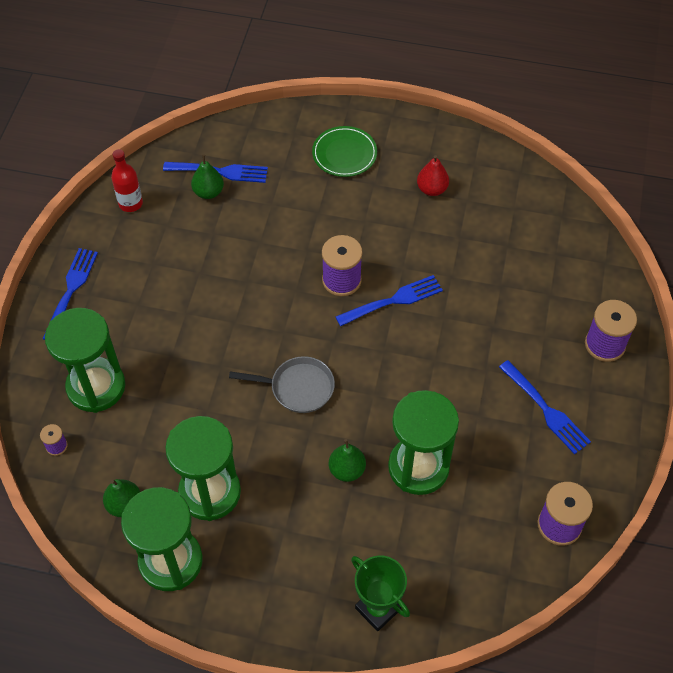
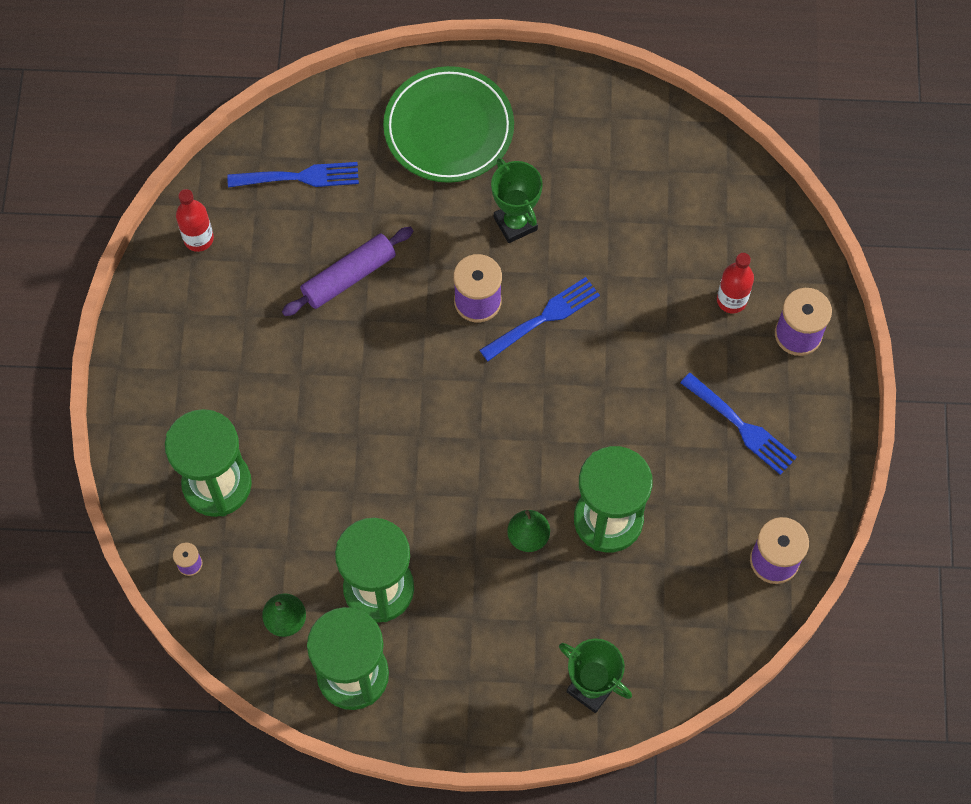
camera: 10 degrees left, 10 degrees up
(71, 290) = (155, 366): blue fork -> none
(208, 192) = (291, 208): green pear -> none
(242, 247) = (349, 276): none -> purple rolling pin
(298, 388) = (453, 446): grey pan -> none
(344, 154) = (448, 128): green plate -> green plate, size x1.60
(383, 228) = (515, 223): none -> green trophy
(432, 189) = (564, 161): red pear -> none
(552, 310) = (731, 300): none -> red bottle

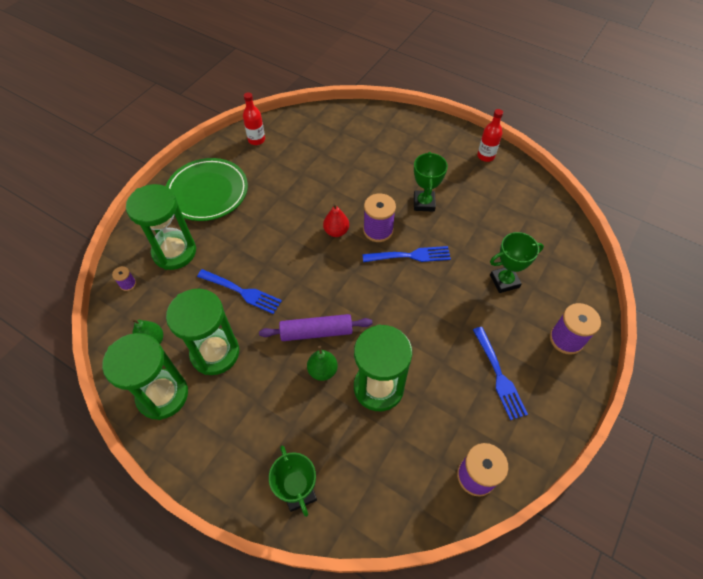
camera: 30 degrees right, 10 degrees down
(299, 177) = (325, 135): blue fork -> blue fork (242, 292)
(349, 276) = (317, 188): purple rolling pin -> purple rolling pin (316, 332)
(421, 333) = (336, 231): none -> red pear
(448, 128) = (416, 146): green plate -> green plate (207, 192)
(685, 291) = (504, 281): none -> green trophy
(731, 300) = (531, 299): red bottle -> red bottle (485, 156)

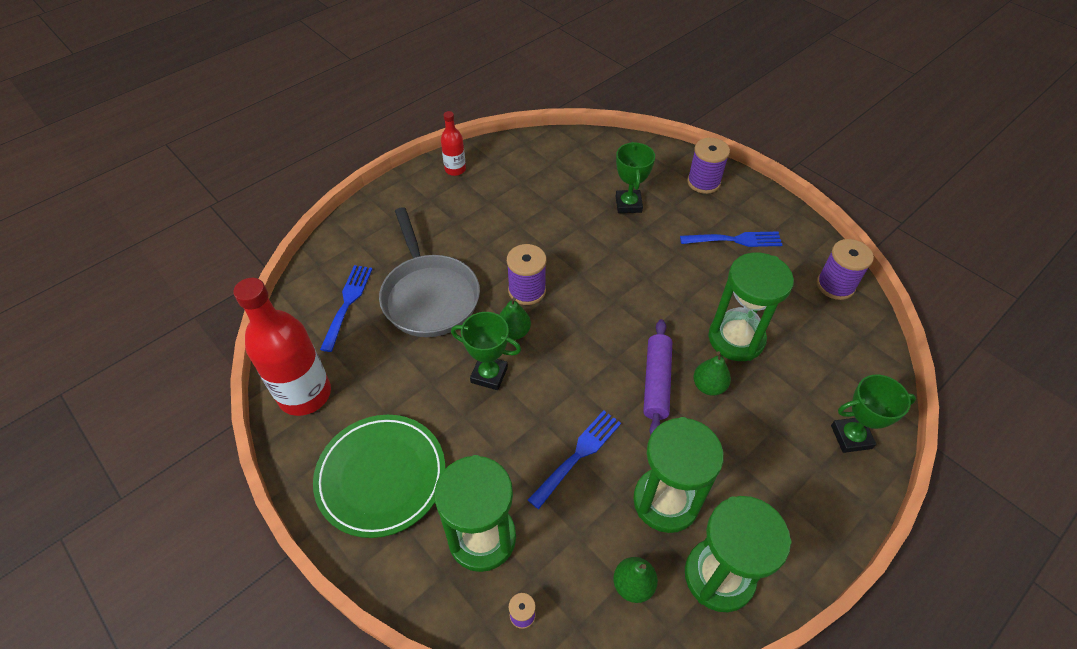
camera: 75 degrees left, 5 degrees down
(256, 140) = (305, 394): red bottle -> red bottle, size x1.95
(336, 231) = (514, 332): red pear -> green pear
(352, 176) = (429, 296): none -> grey pan
(410, 256) = (573, 270): blue fork -> blue fork (347, 303)
(424, 203) = (502, 239): green trophy -> green trophy (489, 374)

